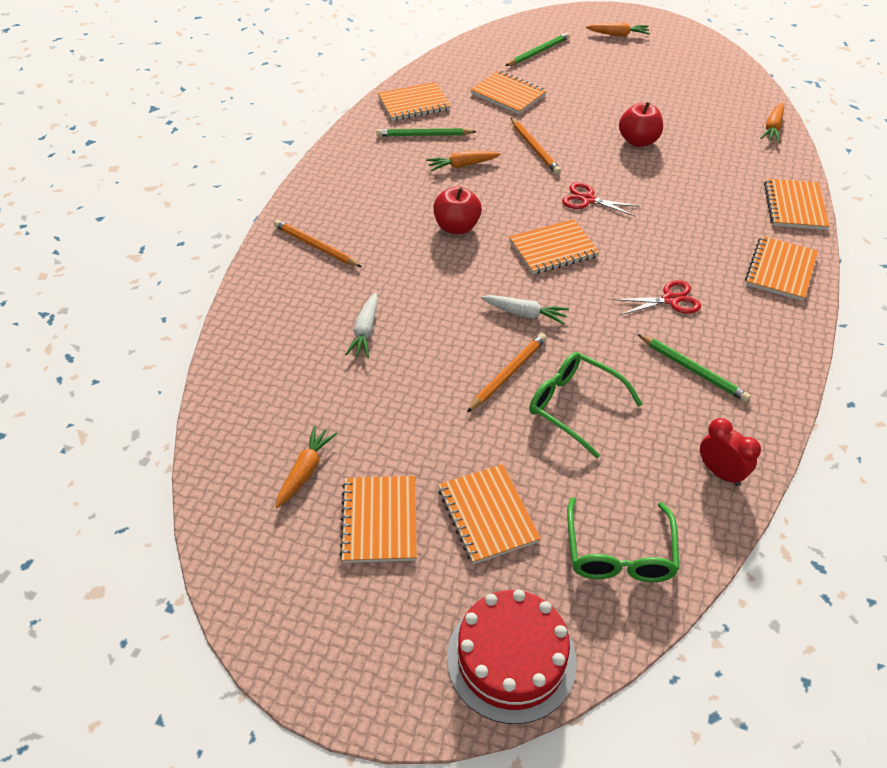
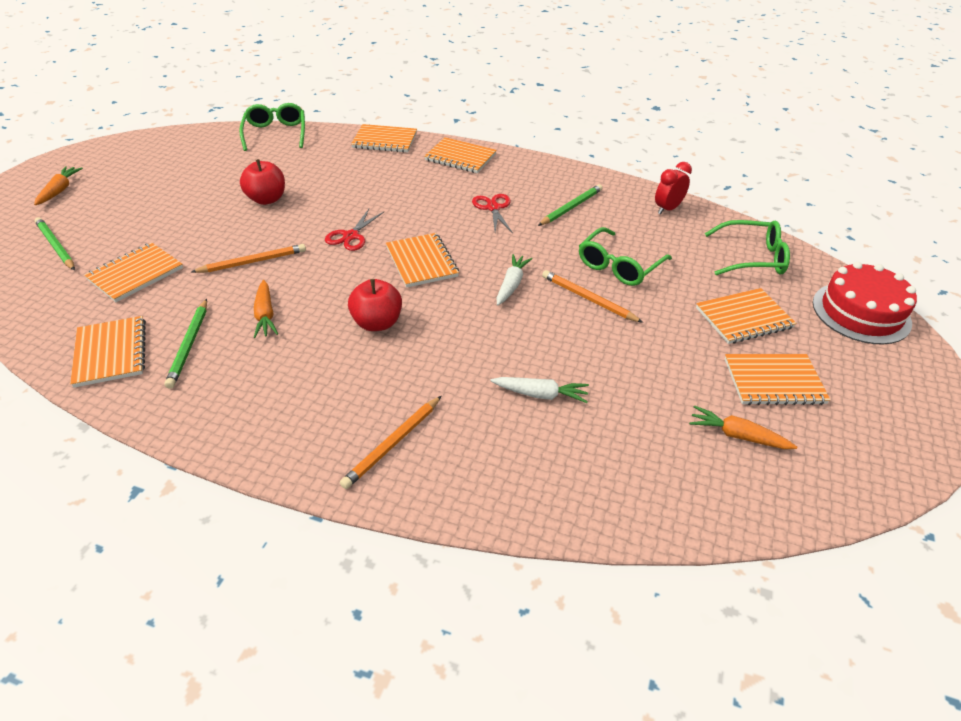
camera: 90 degrees left, 5 degrees down
(772, 128) = (275, 133): orange carrot -> green glasses

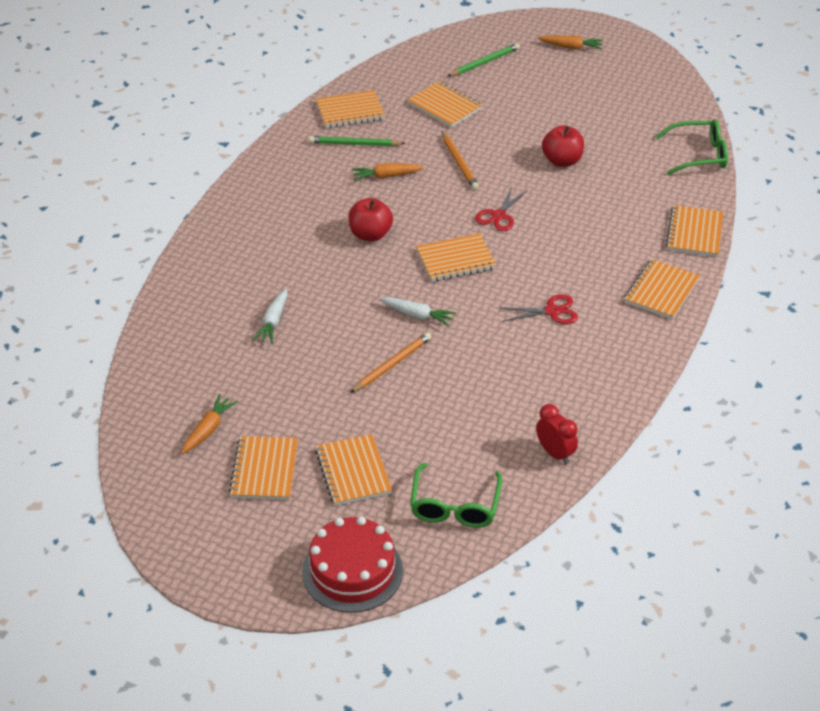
camera: 95 degrees right, 0 degrees up
(351, 236) = (499, 216): red scissors -> red scissors turned 90 degrees counterclockwise
(393, 443) = (238, 245): orange pencil -> none
(571, 207) = (555, 371): green pencil -> none
(619, 266) = (444, 394): green glasses -> none

